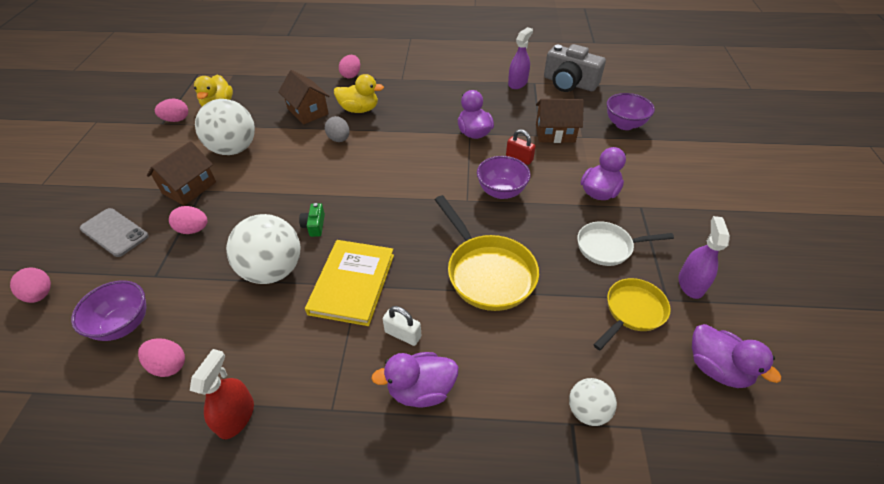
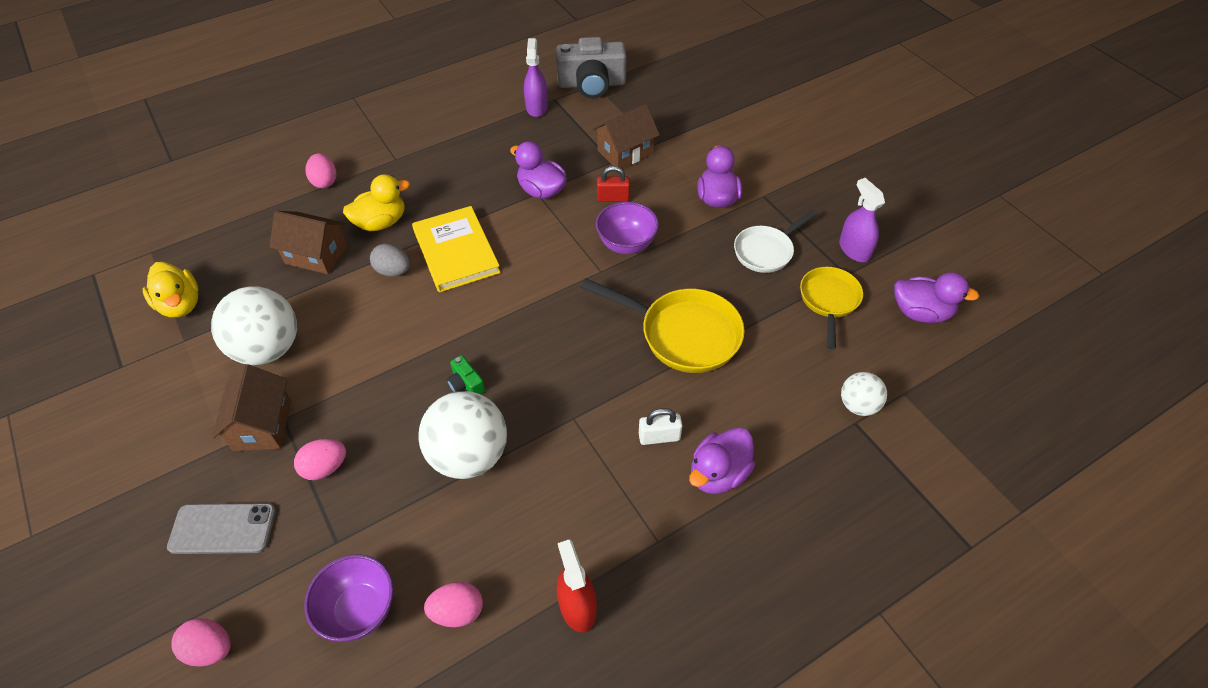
camera: 35 degrees left, 5 degrees up
(176, 120) = (138, 351): pink egg -> none
(352, 284) = (566, 419): yellow book -> yellow book (456, 251)
(624, 124) = (683, 111): purple bowl -> none

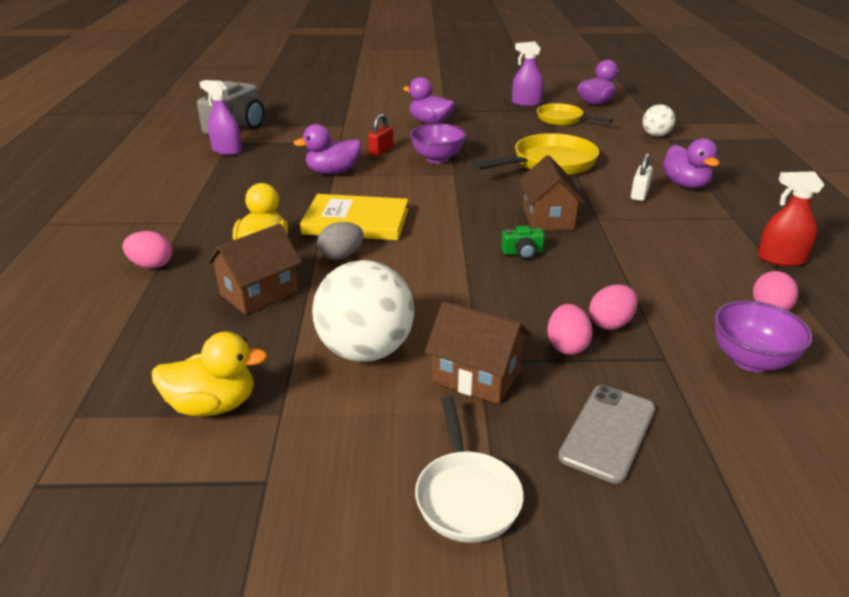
camera: 60 degrees left, 20 degrees down
(210, 649) = (770, 471): pink egg -> pink egg (610, 323)
(469, 455) = (605, 269): white ball -> none
(625, 152) = (336, 135): brown house -> brown house (547, 218)
(766, 251) = (499, 123): white pan -> white pan (466, 495)

